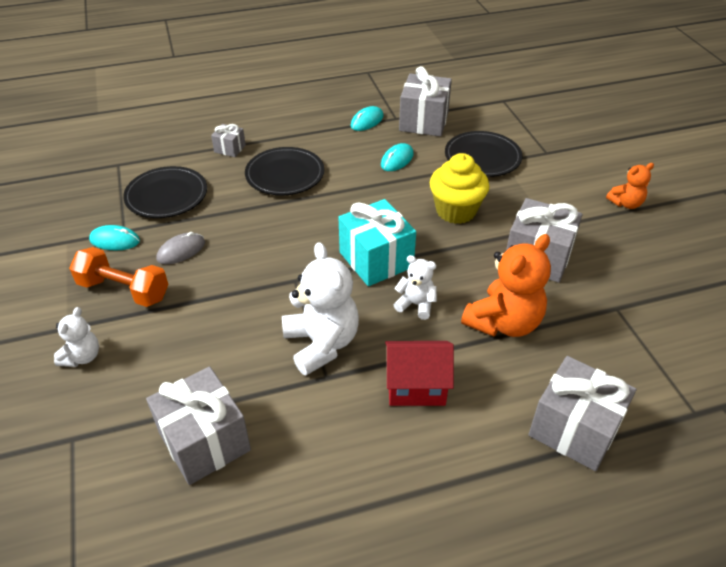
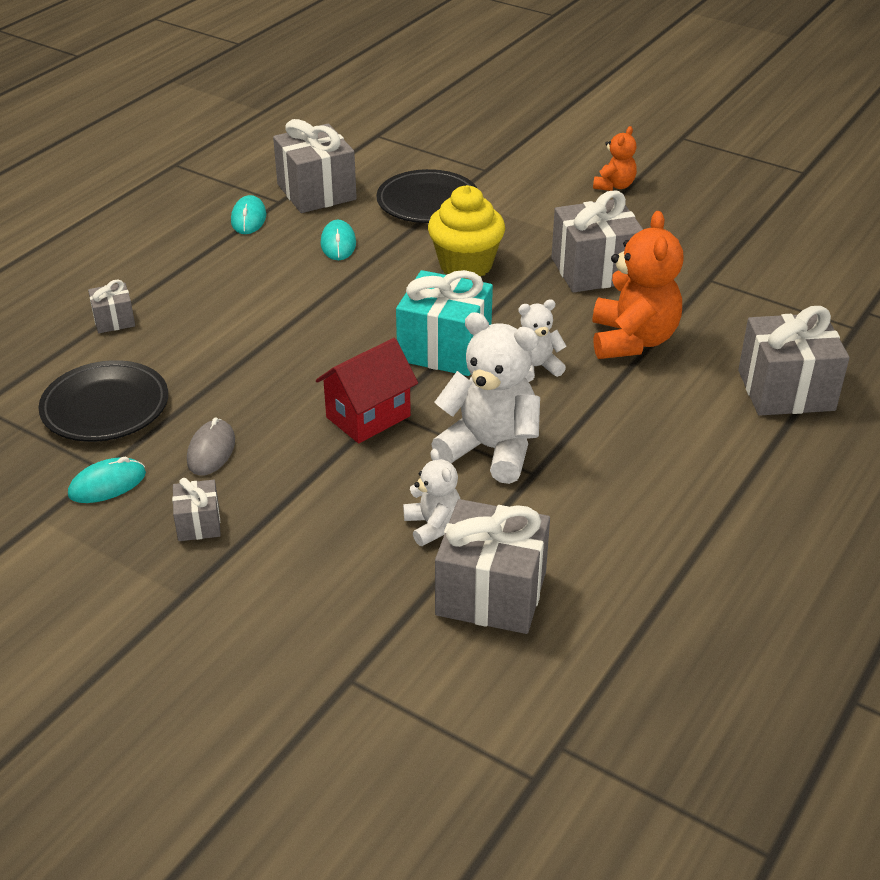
camera: 40 degrees left, 5 degrees down
(82, 357) = (246, 609): white teddy bear -> white teddy bear (433, 526)
(124, 290) = (198, 523): orange dumbbell -> grey gift
(285, 175) = (227, 316): black plate -> none
(416, 387) = (624, 433): red house -> red house (368, 416)

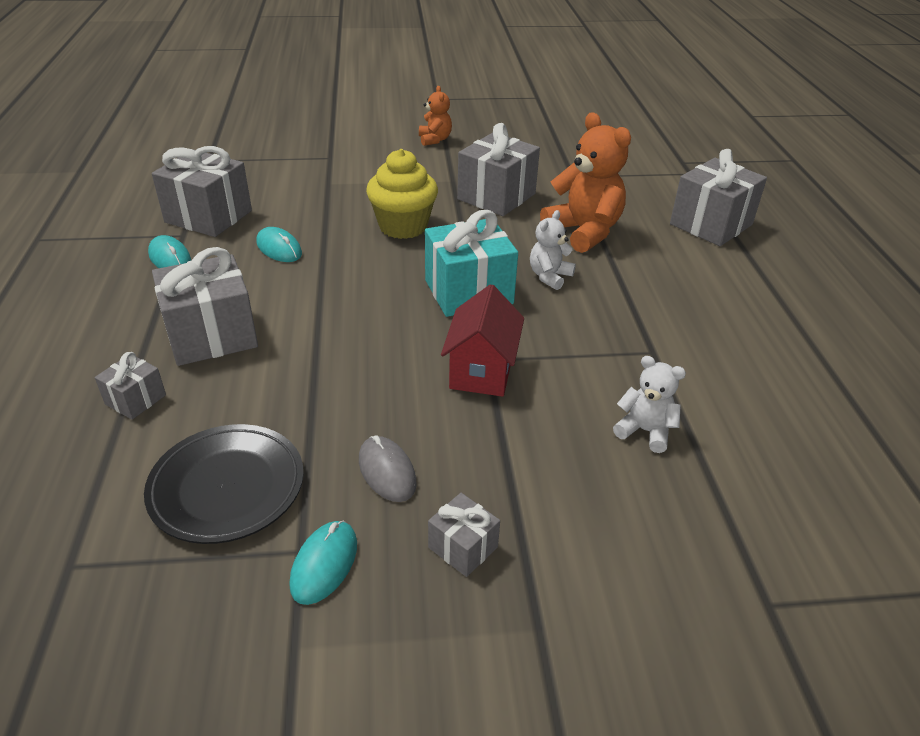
camera: 40 degrees left, 0 degrees up
(428, 202) = (314, 193): black plate -> none
(491, 449) = (601, 349): white teddy bear -> none
(491, 593) = (754, 459): grey gift -> grey gift (212, 335)

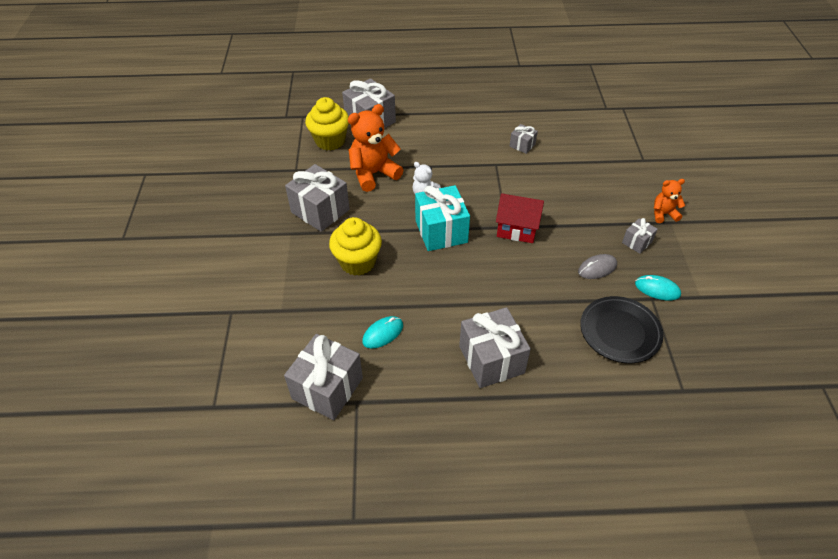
camera: 85 degrees left, 10 degrees up
(135, 399) = (558, 389): grey gift -> grey gift (522, 145)
(170, 258) = (392, 404): turquoise mouse -> none
(434, 140) = (213, 242): orange teddy bear -> orange teddy bear (663, 214)
(644, 195) = (330, 141): none -> yellow cupcake
(645, 431) = (555, 176): white teddy bear -> none

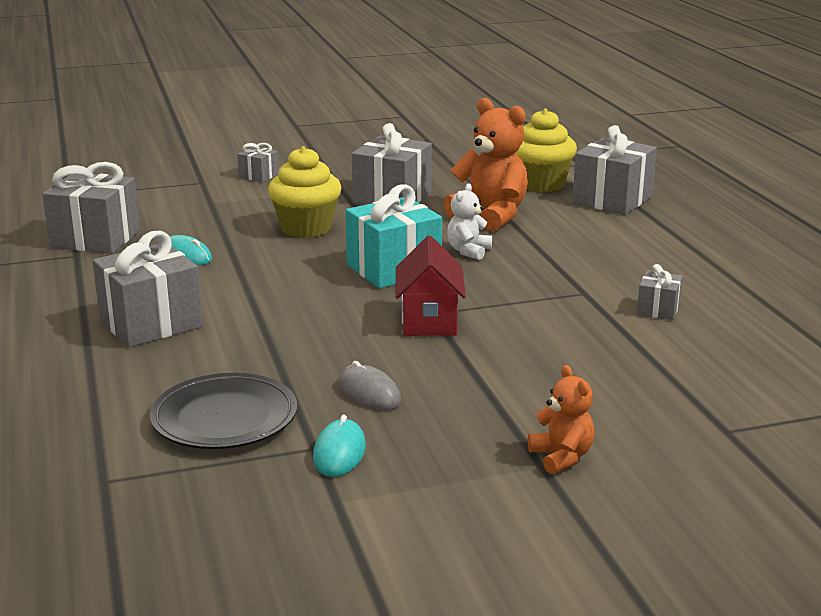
camera: 75 degrees right, 25 degrees down
(637, 242) = (458, 429): grey gift -> grey gift (258, 176)

